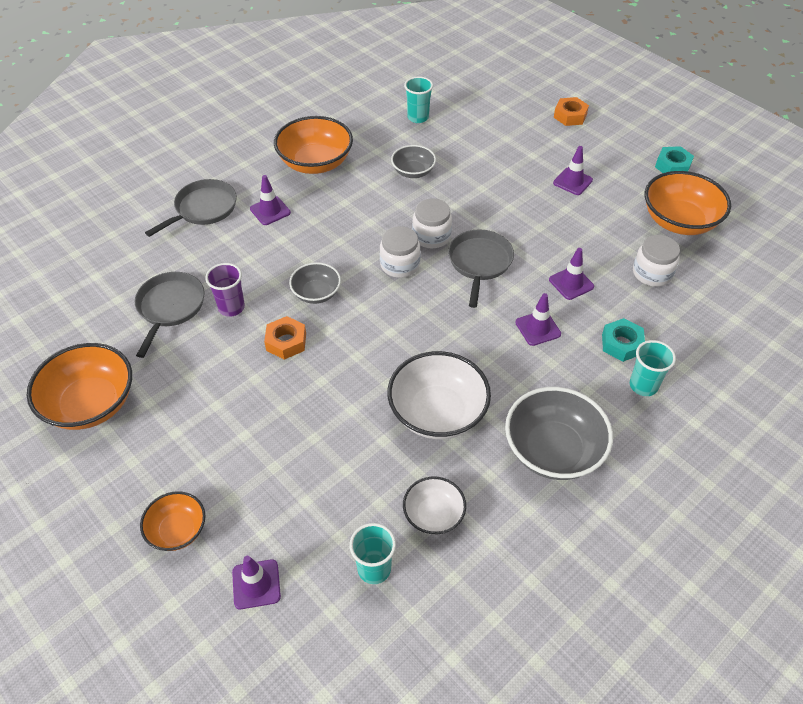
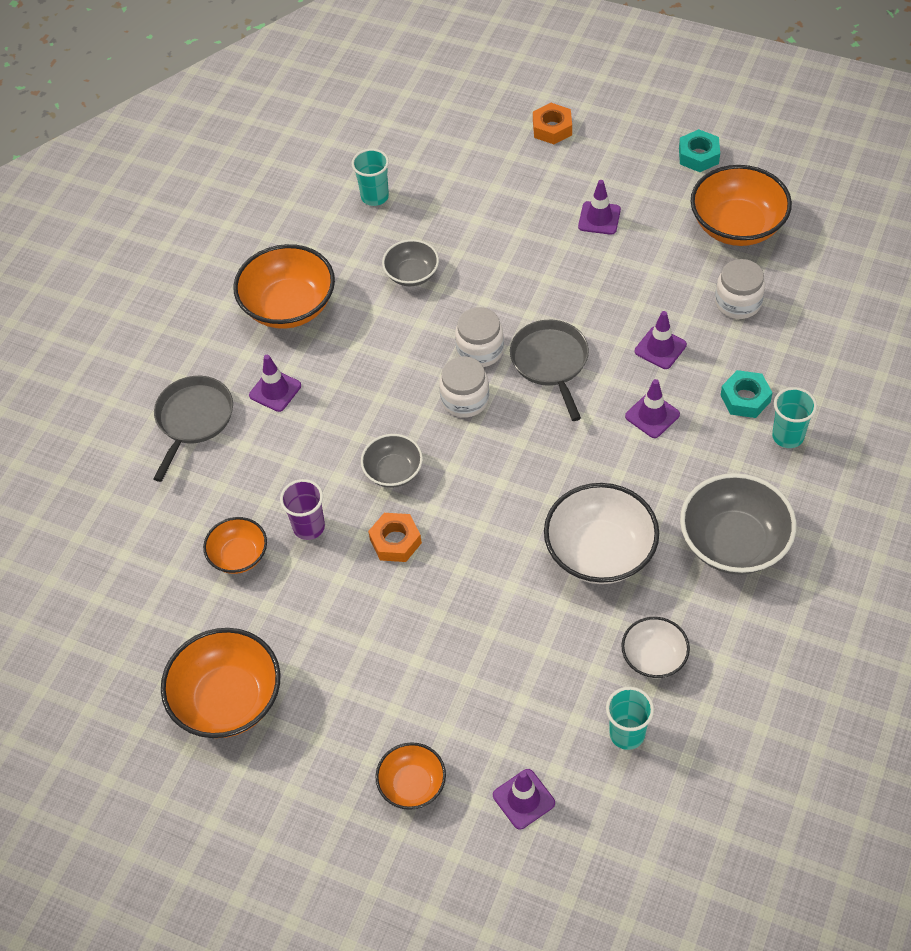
camera: 20 degrees left, 5 degrees up
(170, 307) = (239, 555): grey pan -> orange bowl

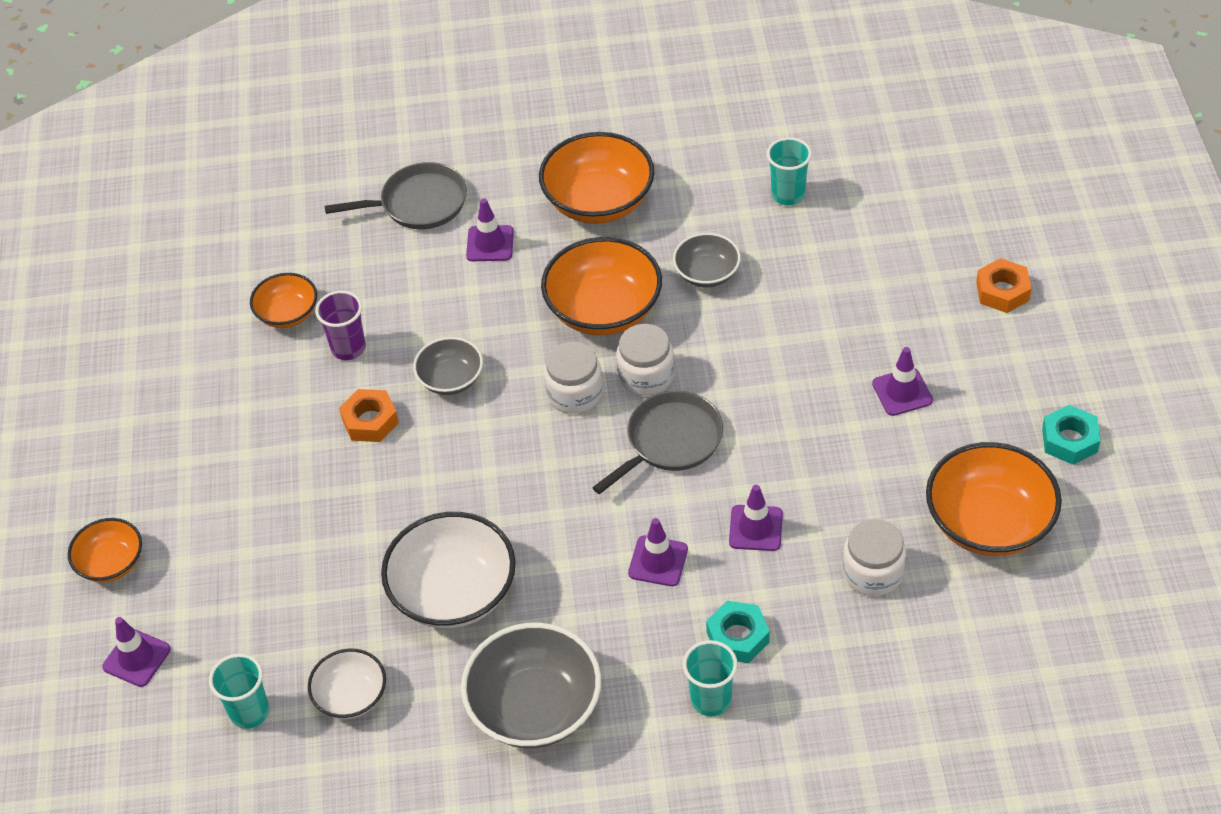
camera: 60 degrees right, 5 degrees down
(228, 699) = (133, 384): orange bowl -> orange bowl (604, 310)

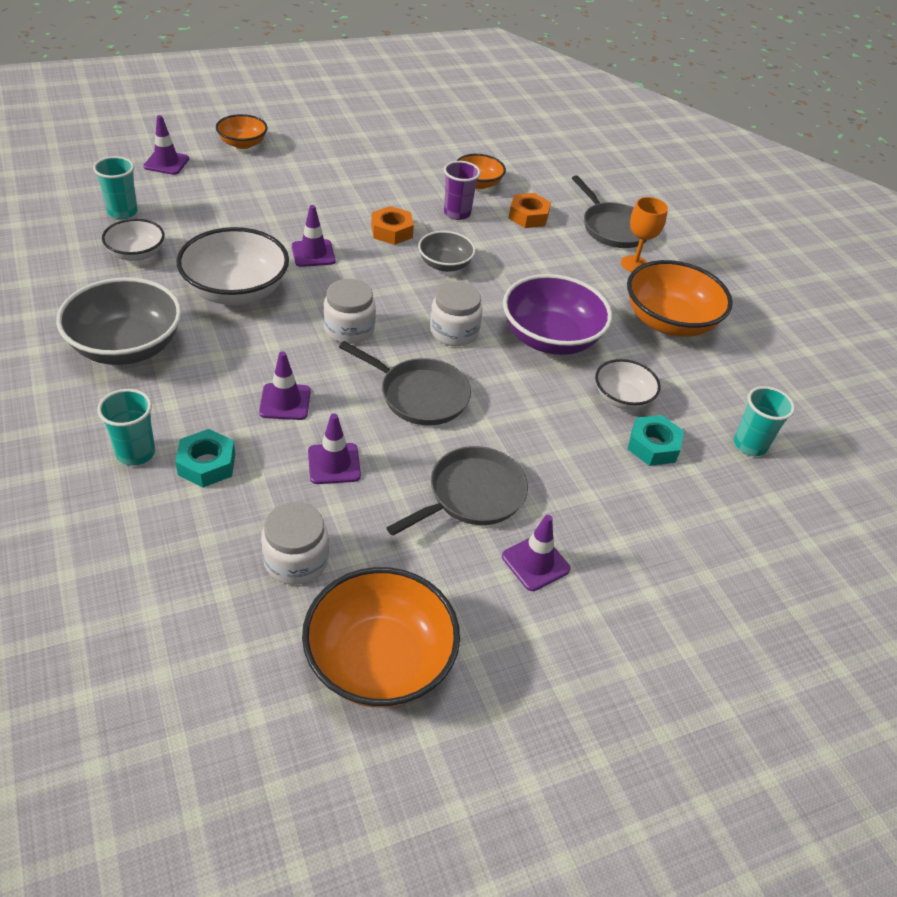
camera: 65 degrees right, 5 degrees down
(490, 244) = (591, 268): purple traffic cone -> purple traffic cone (313, 253)
(493, 203) = (634, 264): none -> orange goblet
(604, 310) = (550, 338): orange bowl -> purple bowl
(646, 375) = (488, 372): white jar -> white jar (349, 329)
(707, 274) = (622, 398): grey bowl -> white bowl
(815, 423) = (472, 495): none -> grey pan
(1002, 291) = (715, 645): orange nut -> orange nut (528, 216)
(1069, 440) = (520, 736): turquoise nut -> turquoise nut (653, 446)

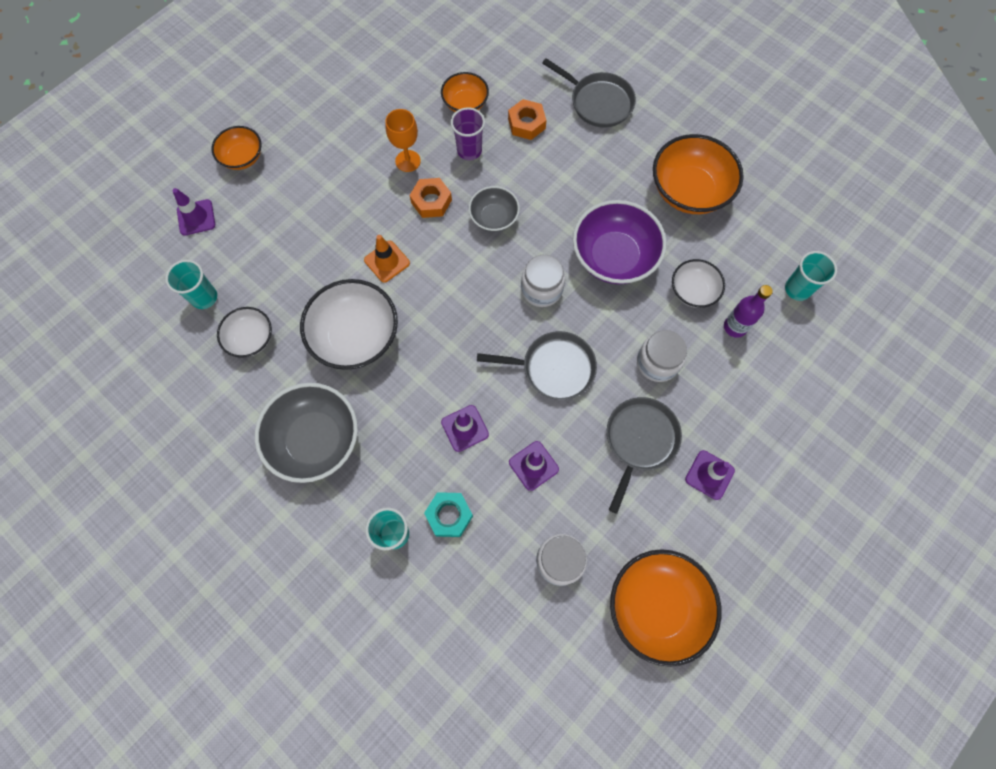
camera: 20 degrees left, 25 degrees up
(313, 253) = (387, 261): purple traffic cone -> orange traffic cone
(349, 329) = (464, 329): white jar -> white jar (657, 362)
(634, 264) = (634, 138): orange goblet -> orange goblet (408, 161)
(653, 446) = (735, 327): turquoise nut -> purple bottle

